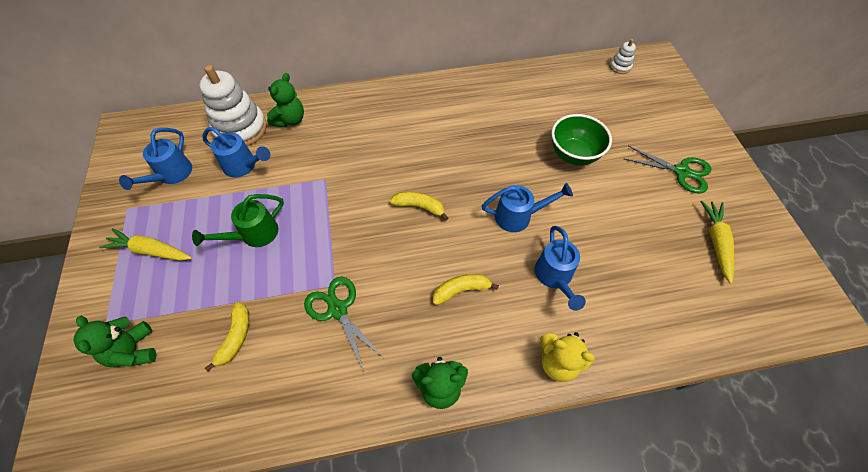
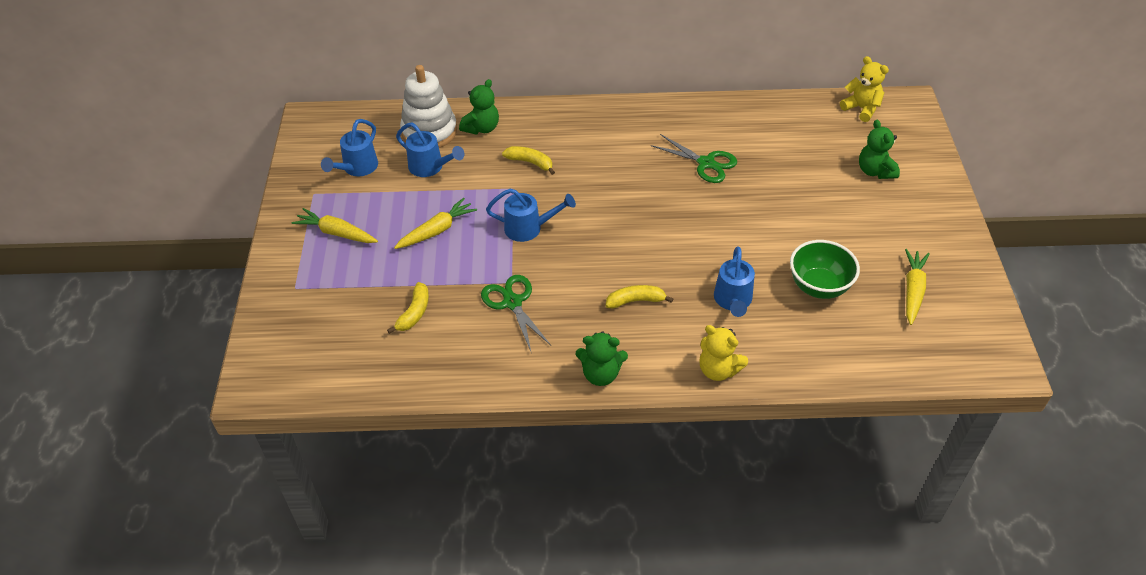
camera: 10 degrees right, 10 degrees down
(134, 350) = (321, 312): green teddy bear -> green teddy bear (875, 171)
(254, 235) = (437, 230): green watering can -> yellow carrot
(419, 207) = (606, 224): yellow banana -> yellow banana (530, 162)
(518, 216) = (708, 244): blue watering can -> blue watering can (528, 228)
(573, 155) = (782, 193): green bowl -> green bowl (818, 287)
(620, 67) = (861, 108): white stacking toy -> yellow teddy bear
(681, 172) = (898, 222): green scissors -> green scissors (706, 163)

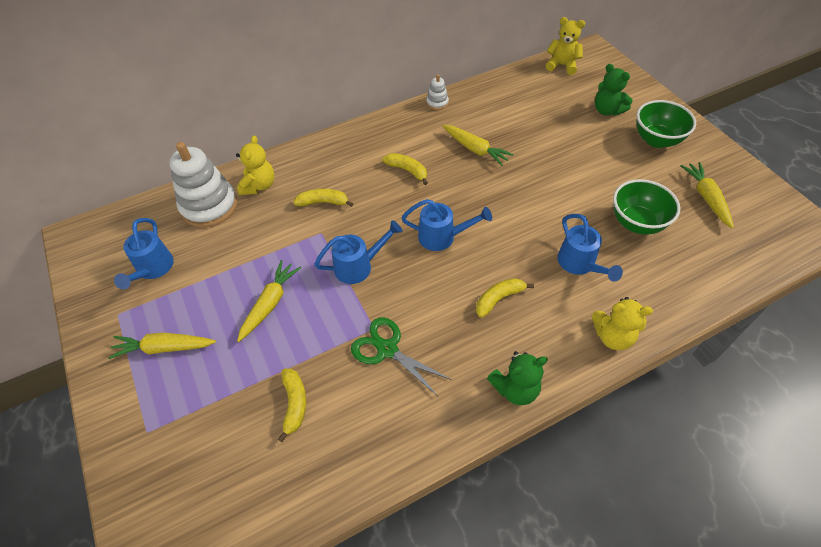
camera: 25 degrees left, 5 degrees up
(430, 167) = (228, 241): blue watering can -> blue watering can (442, 237)
(482, 128) = (259, 185): green teddy bear -> yellow teddy bear
(626, 160) = (407, 170): none -> yellow banana
(698, 105) = (437, 103): none -> white stacking toy
(706, 163) = (475, 149): green scissors -> yellow carrot
(905, 218) = (656, 140): none -> green bowl

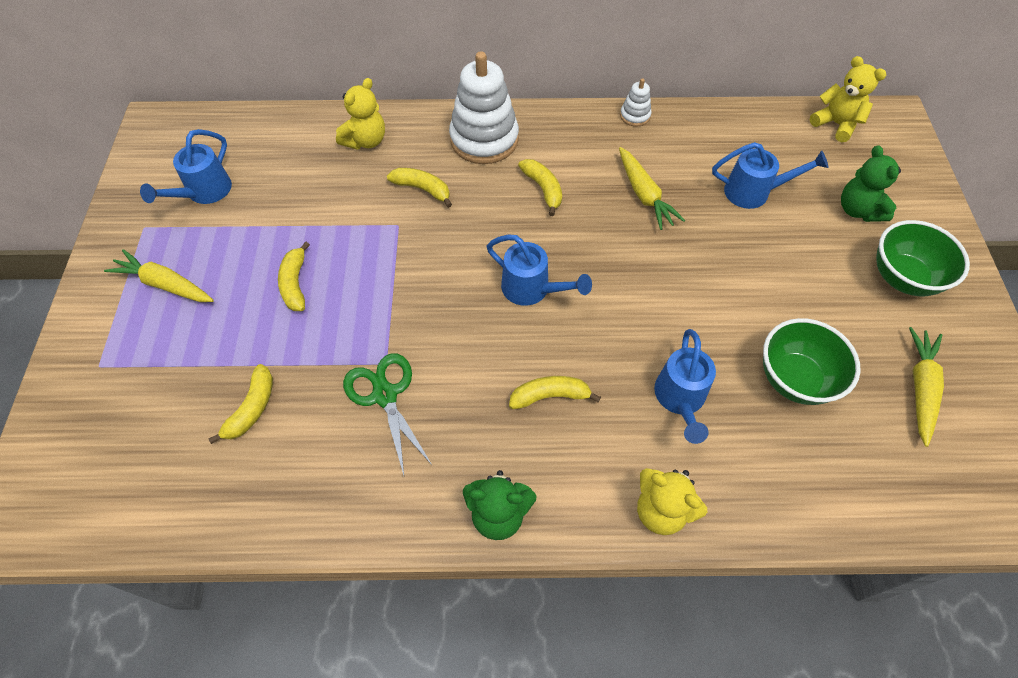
camera: 25 degrees right, 5 degrees up
(209, 206) = (300, 144): white stacking toy -> white stacking toy (484, 139)
(270, 303) = (295, 283): yellow carrot -> yellow banana
(358, 266) = (414, 283): blue watering can -> blue watering can (753, 192)

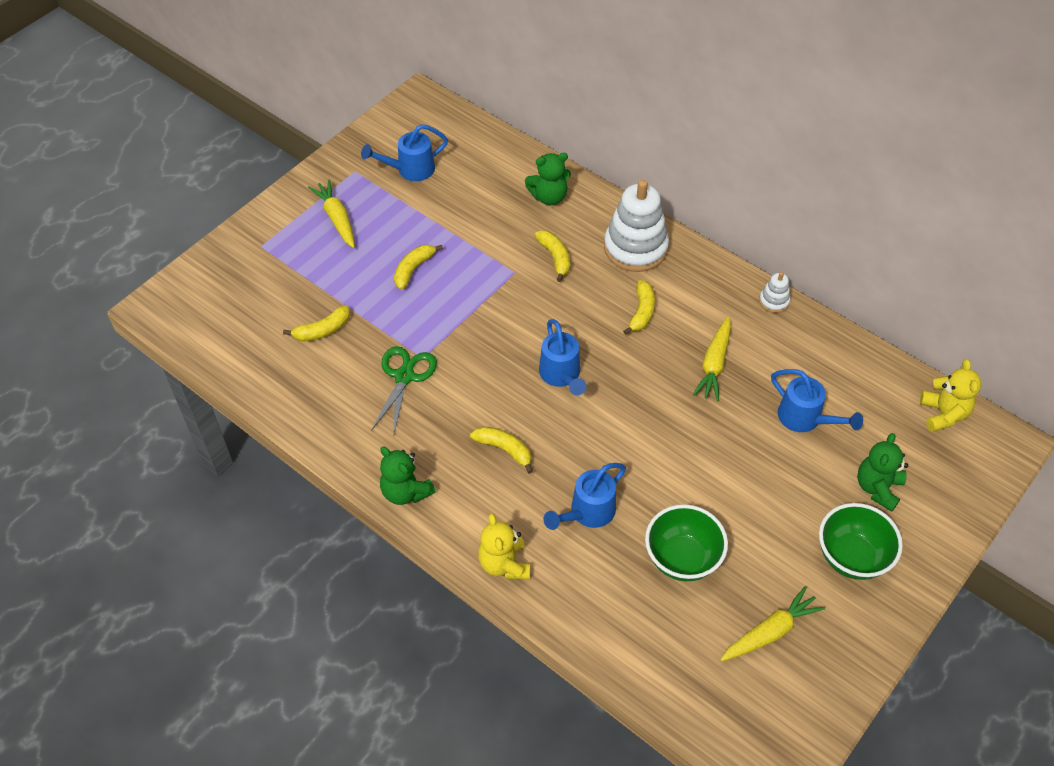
camera: 40 degrees right, 5 degrees down
(365, 141) = (549, 197): yellow teddy bear -> green teddy bear

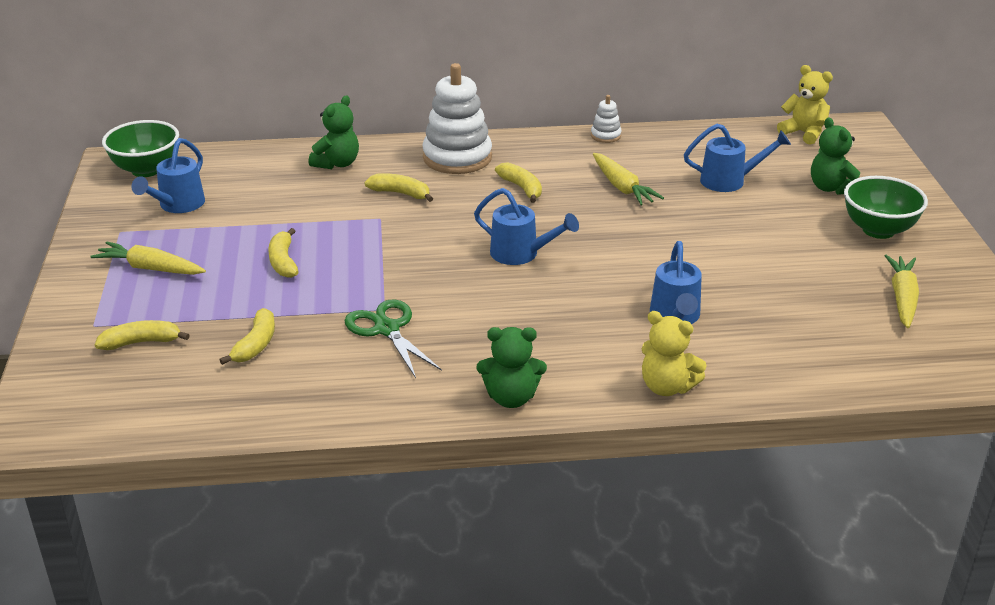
camera: 45 degrees left, 20 degrees down
(504, 449) = (549, 321): yellow banana -> yellow banana (141, 342)
(682, 559) = (783, 299): green bowl -> green bowl (146, 170)

